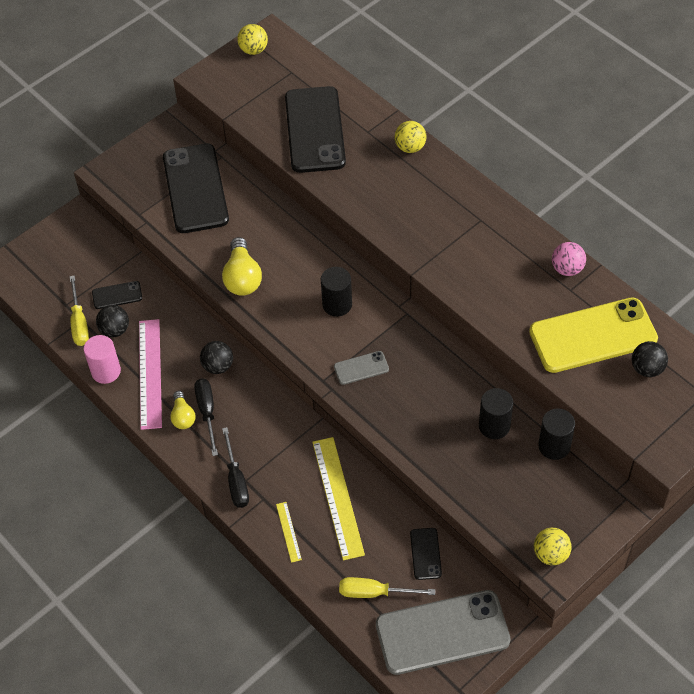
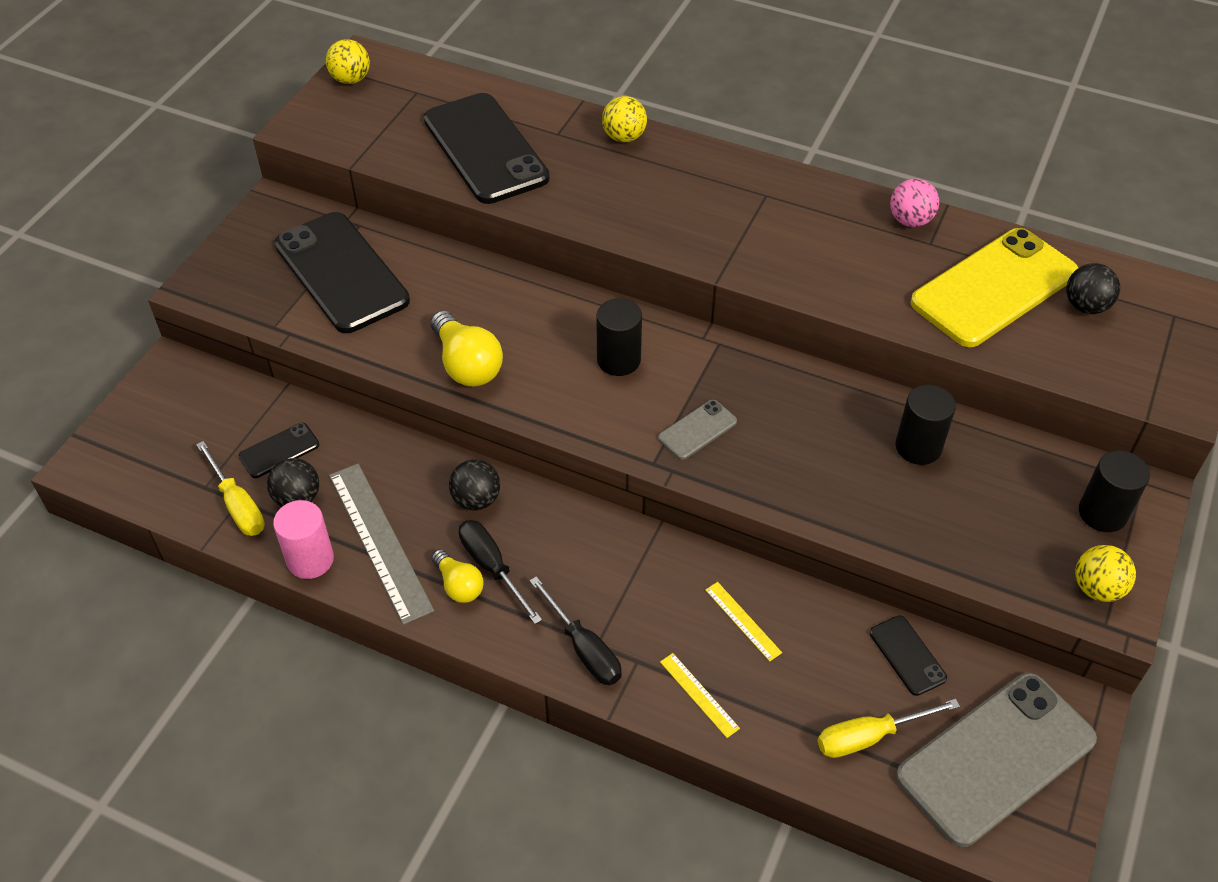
camera: 25 degrees left, 5 degrees down
(150, 373) = (380, 541): pink ruler -> grey ruler
(338, 497) = (743, 621): yellow ruler -> yellow ruler, size x0.48
(554, 446) = (1010, 447): black cylinder -> black cylinder (1102, 513)

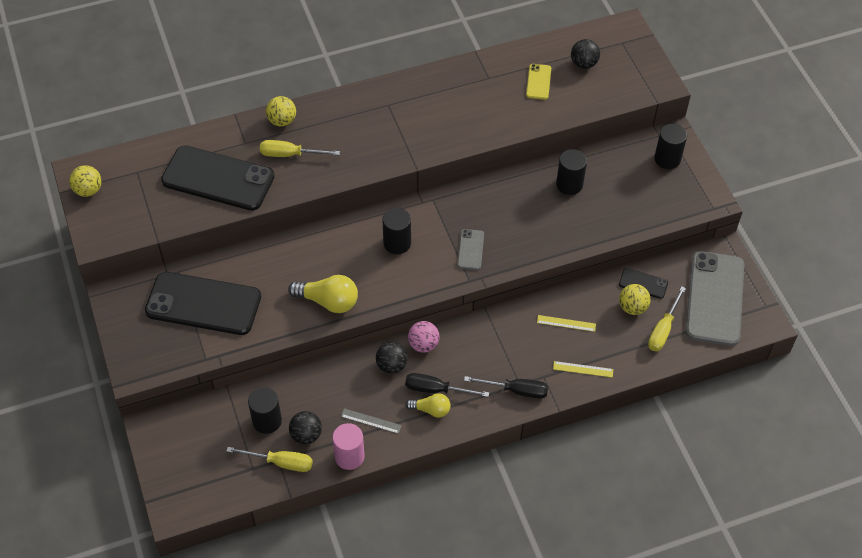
camera: 45 degrees left, 5 degrees up
(279, 451) = (267, 421): black phone -> black cylinder
(380, 541) = (371, 421): grey ruler -> grey ruler, size x0.48
(590, 174) = (290, 154): none -> yellow screwdriver
(910, 220) = (468, 72): pink ball -> pink ball (423, 344)
(994, 288) = (538, 82): yellow phone -> yellow phone, size x0.45
(1097, 588) = (696, 194): yellow ball -> yellow ball (632, 307)

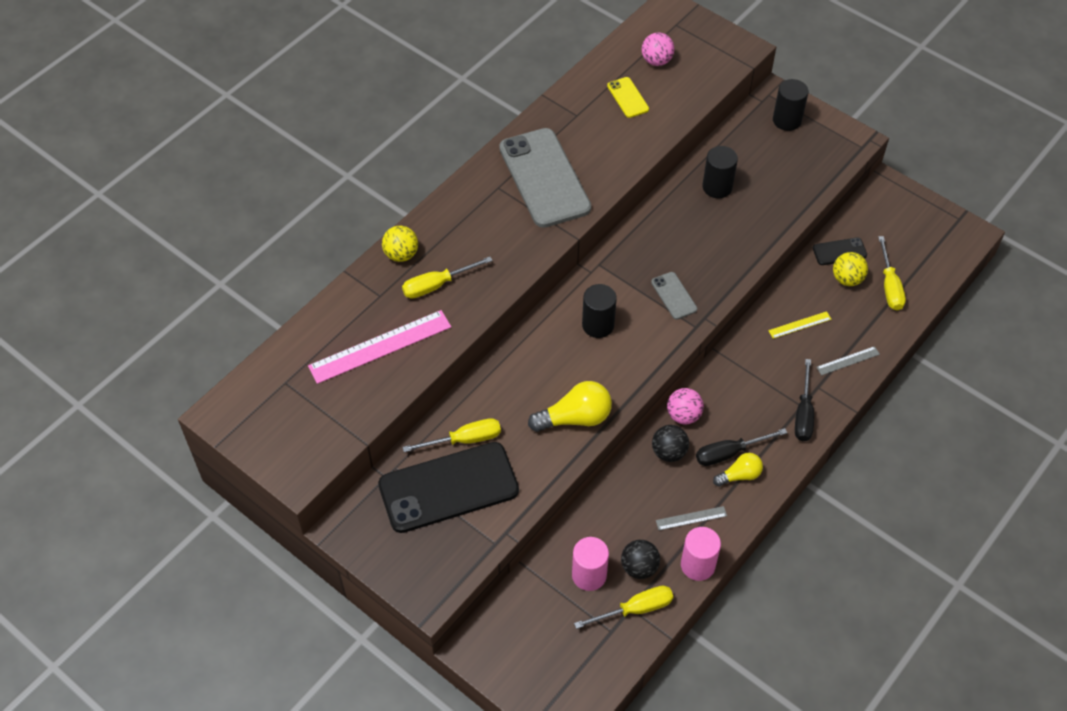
camera: 30 degrees left, 0 degrees up
(88, 190) = (246, 428): yellow ball -> none
(218, 179) = (380, 347): black phone -> pink ruler
(239, 276) = (464, 440): none -> yellow screwdriver
(267, 421) = (589, 575): black cylinder -> pink cylinder
(516, 390) = (803, 413): black screwdriver -> black screwdriver turned 120 degrees clockwise
(583, 64) = (656, 61): black ball -> pink ball
(583, 369) = (848, 361): yellow ruler -> grey ruler
(715, 298) = (912, 234): grey phone -> grey phone (544, 178)

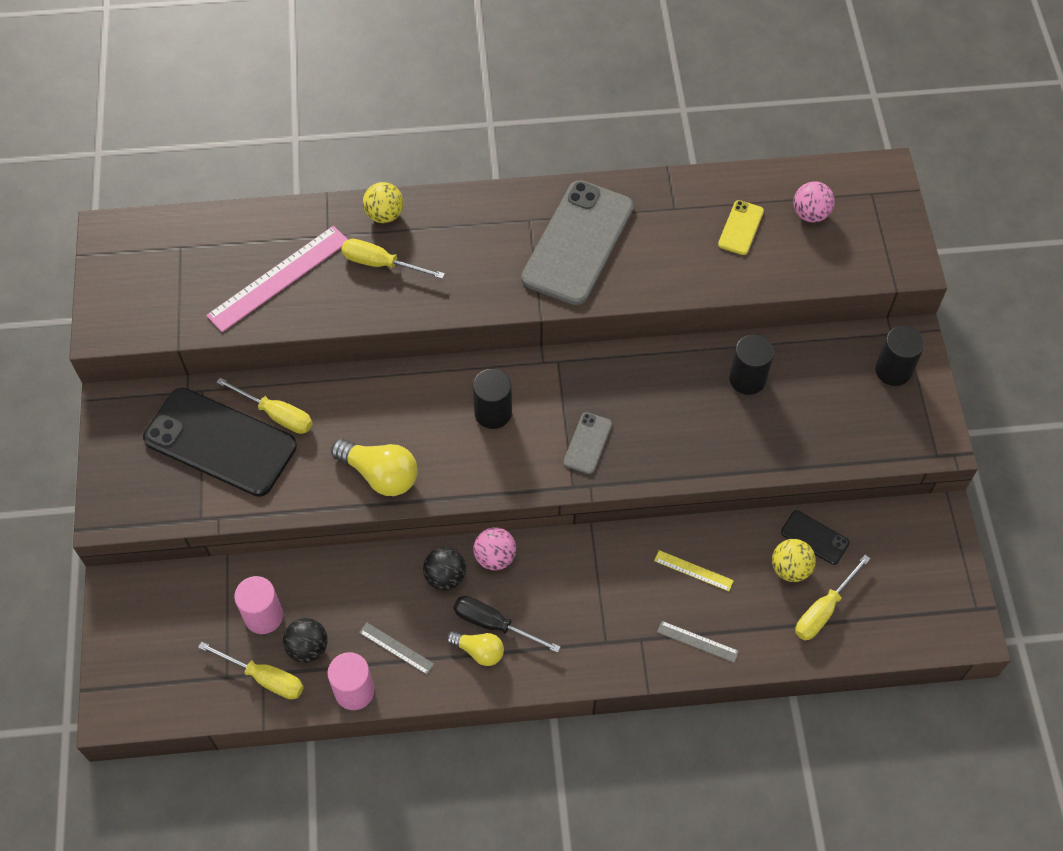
camera: 45 degrees right, 5 degrees up
(380, 347) = (279, 278): pink ruler -> pink ruler turned 60 degrees counterclockwise
(803, 413) = (599, 650): black screwdriver -> none

